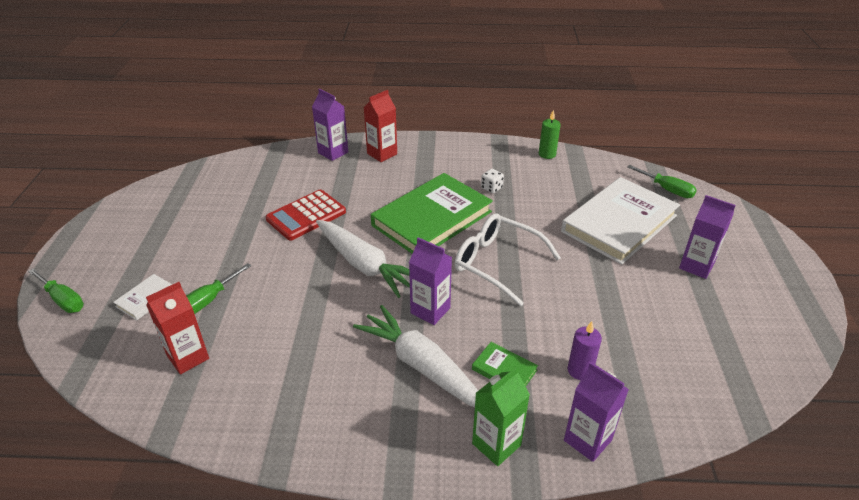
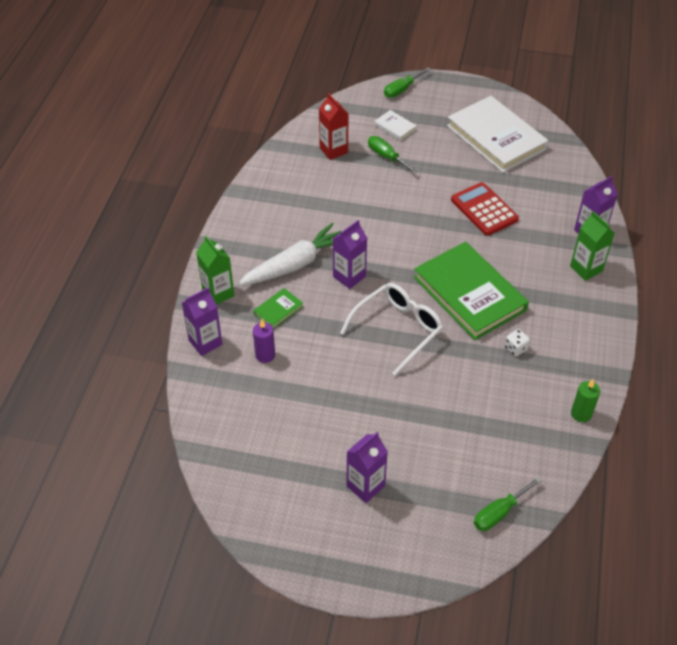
camera: 100 degrees right, 10 degrees up
(364, 265) = (411, 242): white carrot -> none
(382, 154) = (586, 269): red carton -> green carton
(619, 224) = (442, 442): white book -> white book (496, 137)

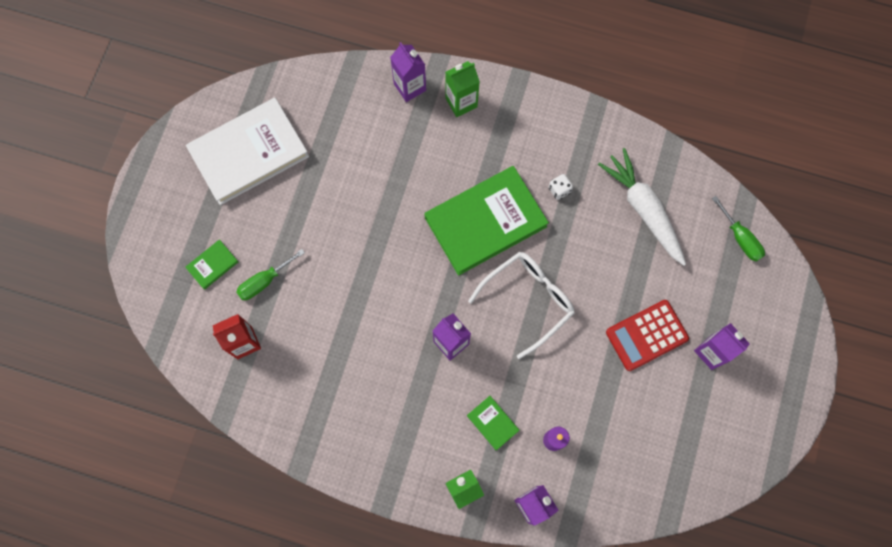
camera: 85 degrees left, 25 degrees up
(294, 264) = (428, 401): white carrot -> white carrot (643, 209)
(395, 127) = (212, 265): white book -> green book
(398, 329) = (528, 300): white glasses -> white glasses turned 90 degrees clockwise
(402, 90) = (143, 248): green screwdriver -> none
(484, 209) = (365, 186): red calculator -> red calculator (646, 335)
(581, 414) = (638, 147): green candle -> none

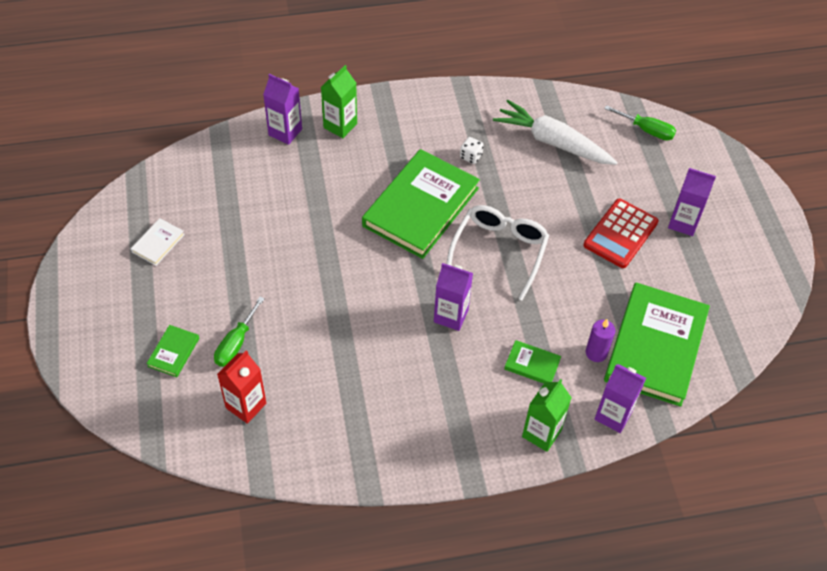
camera: 30 degrees left, 20 degrees down
(249, 153) = (158, 243): white book -> white book, size x0.42
(608, 461) = (655, 347): none -> green book

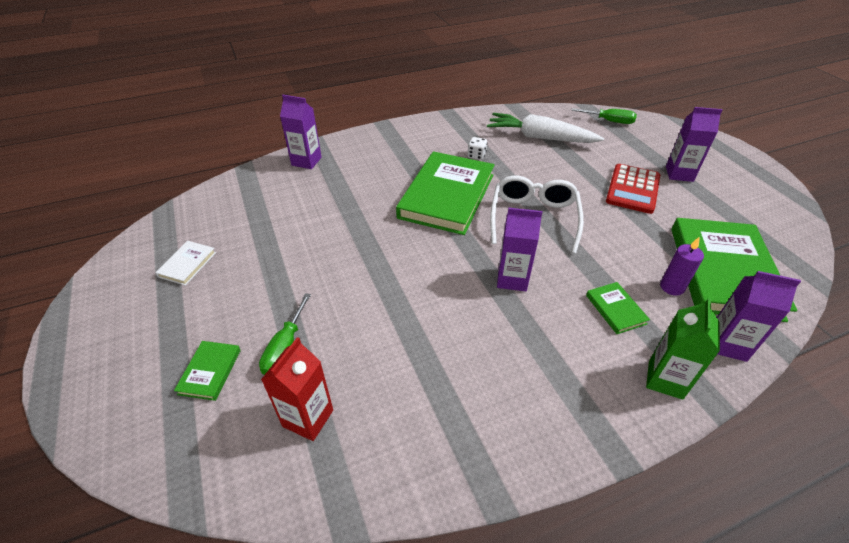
camera: 10 degrees left, 10 degrees down
(340, 126) = (355, 151): green carton -> none
(532, 364) = (615, 309): green book -> green book turned 60 degrees clockwise

